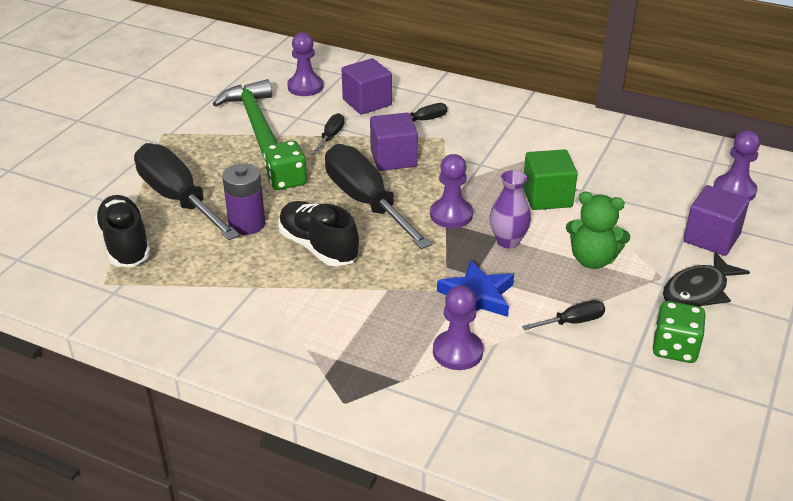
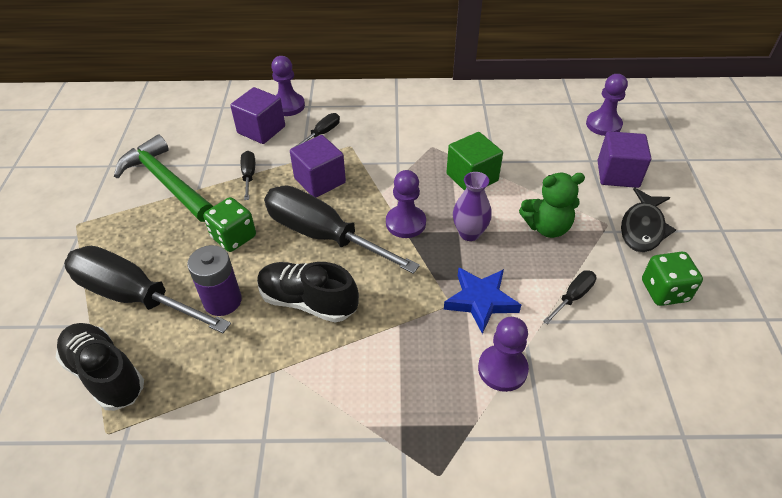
camera: 25 degrees left, 10 degrees up
(305, 87) = (194, 130): purple pawn -> purple pawn (288, 106)

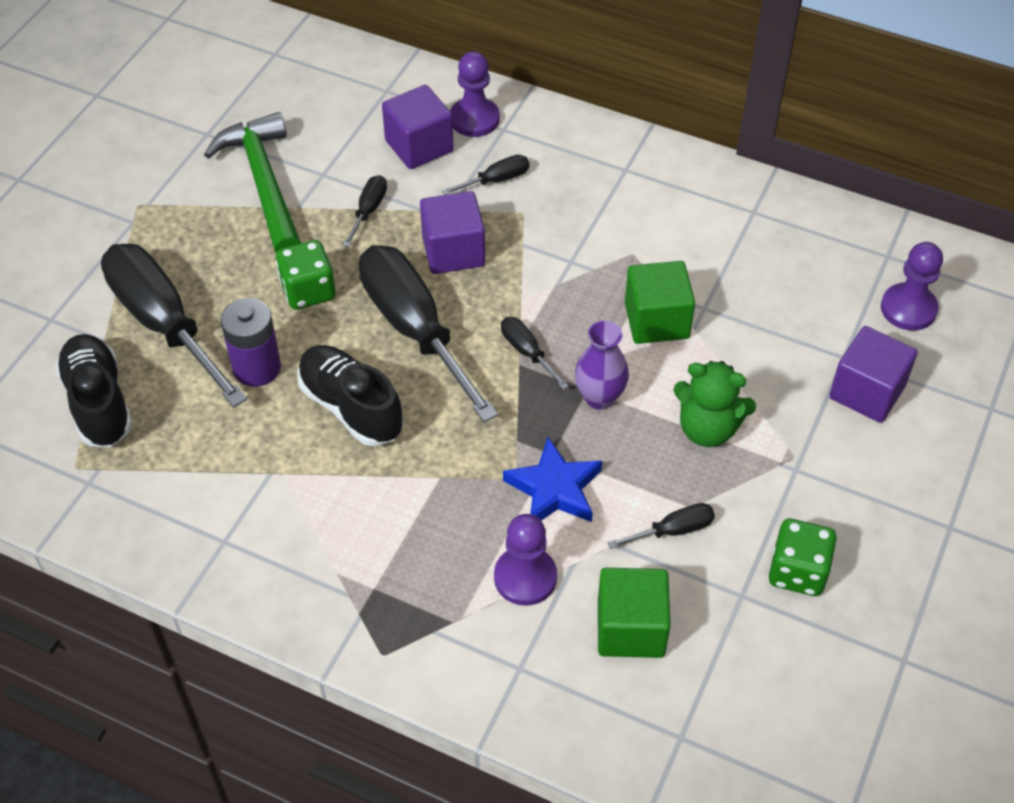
camera: 25 degrees right, 5 degrees up
(405, 223) = (527, 352): purple pawn -> black screwdriver
(595, 373) = (630, 628): none -> green cube
(642, 228) = (838, 480): black fish -> none

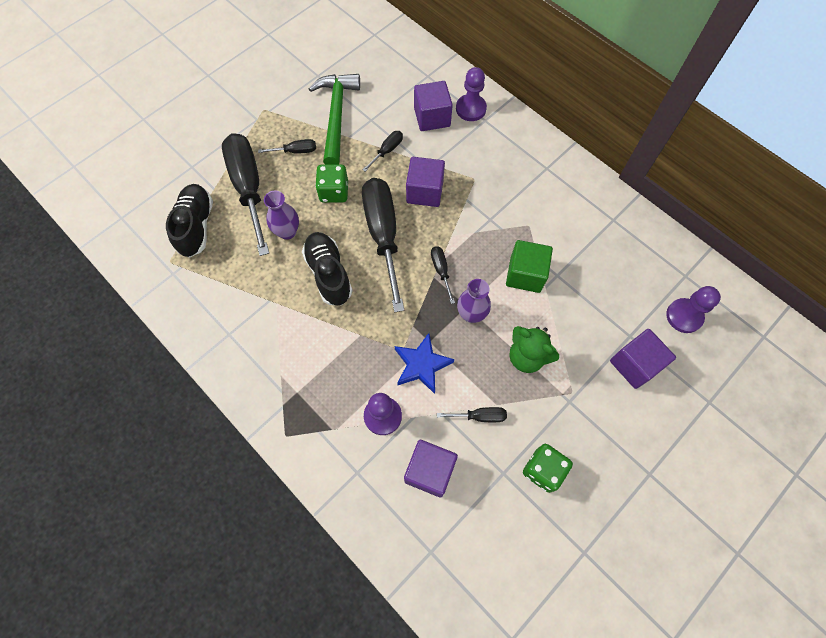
camera: 20 degrees right, 15 degrees up
(257, 368) = (287, 232): purple battery -> purple vase
(496, 180) = (467, 153): black screwdriver -> black screwdriver (296, 151)
(630, 628) = (429, 471): green cube -> purple cube

